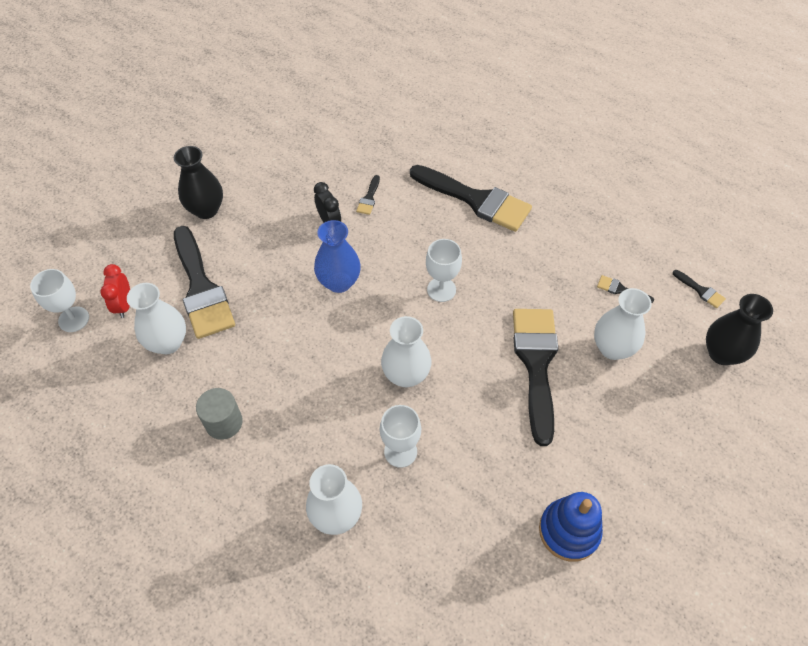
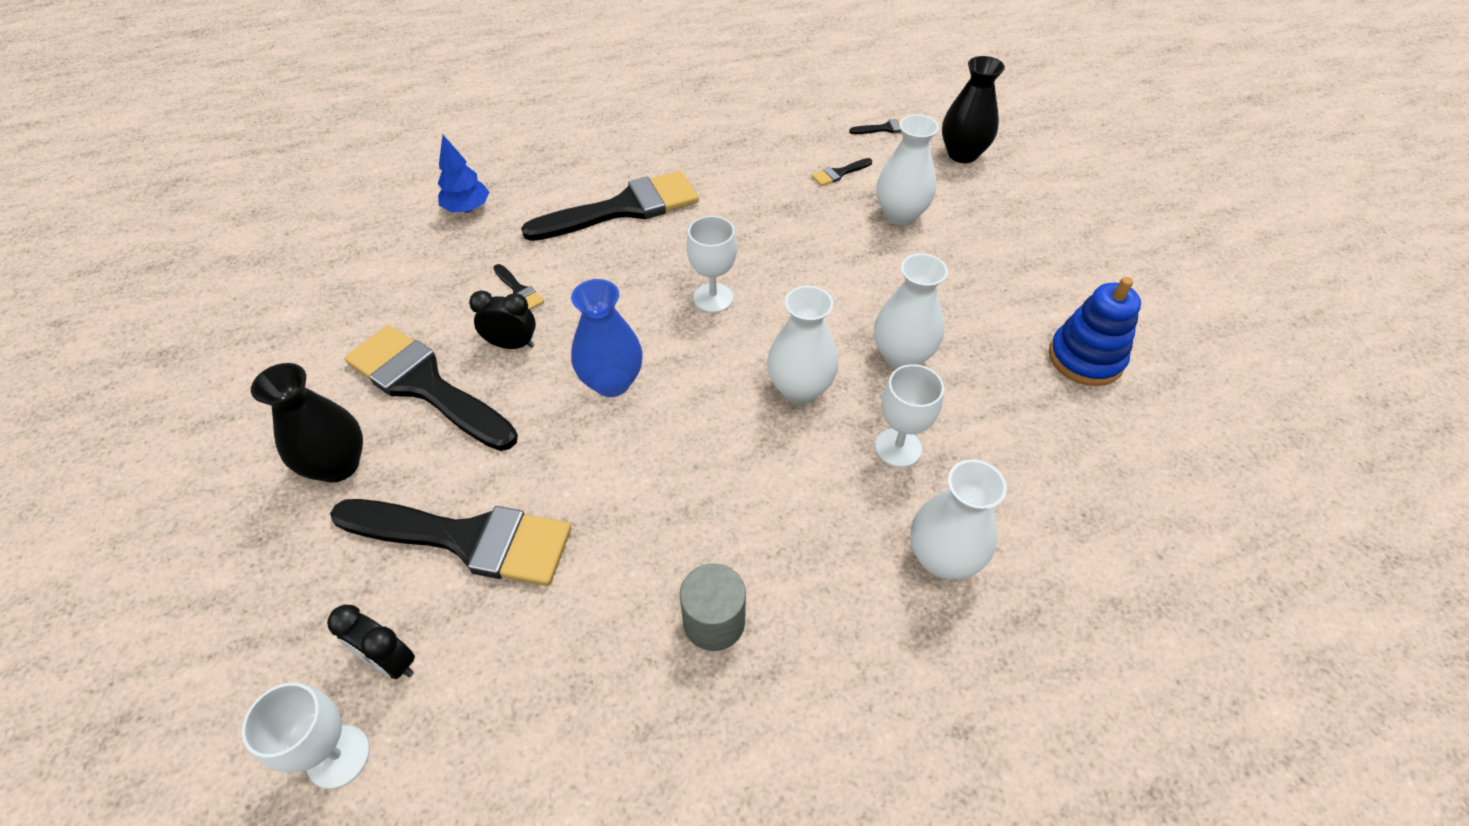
camera: 55 degrees left, 5 degrees down
(124, 305) = (390, 661): red clock -> black clock
(168, 343) = (518, 630): white vase -> white vase (901, 356)
(409, 132) = (467, 209): none -> blue tree
(536, 364) = (874, 276): black brush -> black brush (425, 385)

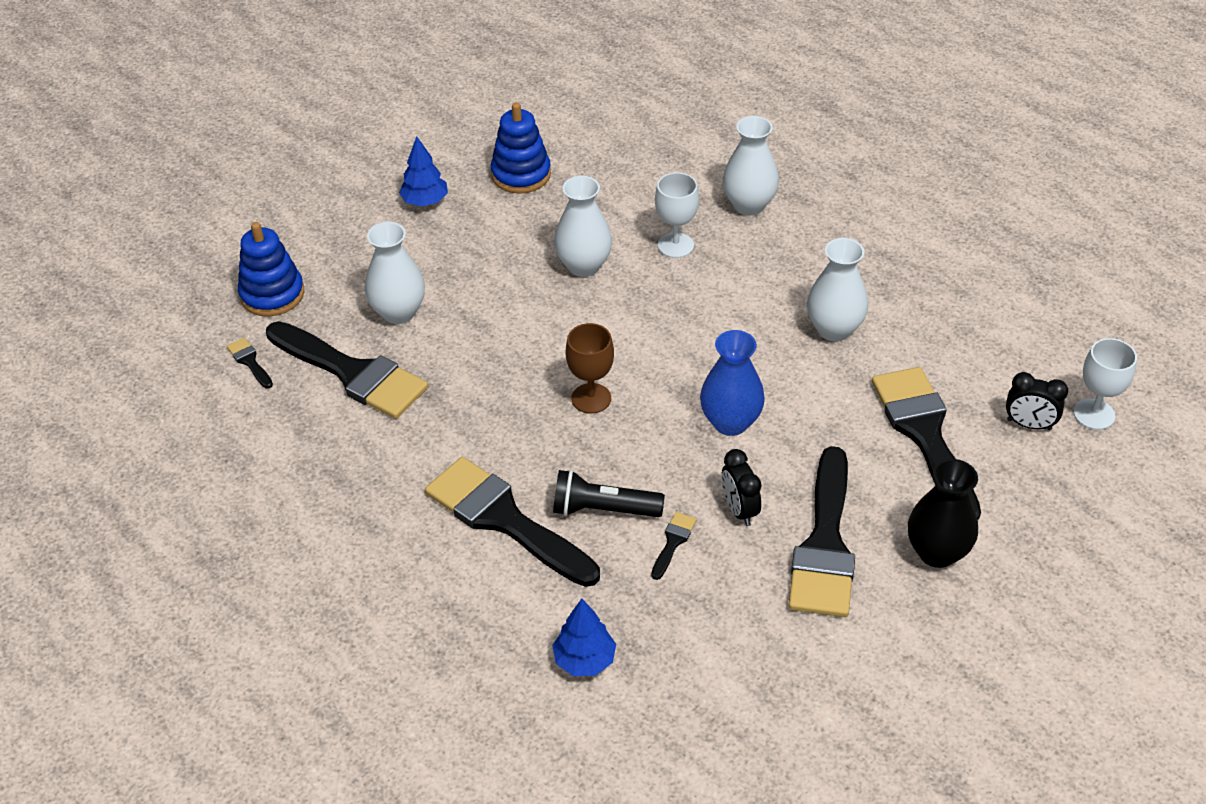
camera: 115 degrees left, 5 degrees down
(390, 661) = (1029, 424): black clock -> black clock turned 105 degrees clockwise
(586, 262) = (603, 510): none -> black flashlight
(713, 298) = (591, 398): white goblet -> brown goblet
(714, 621) = (874, 288): grey cylinder -> none
(800, 388) = (657, 311): white vase -> white vase (834, 329)
(839, 173) = (352, 373): black brush -> black brush, size x2.50
(962, 154) = (272, 294): black vase -> blue stacking toy
(1061, 272) = (425, 201): none -> blue tree

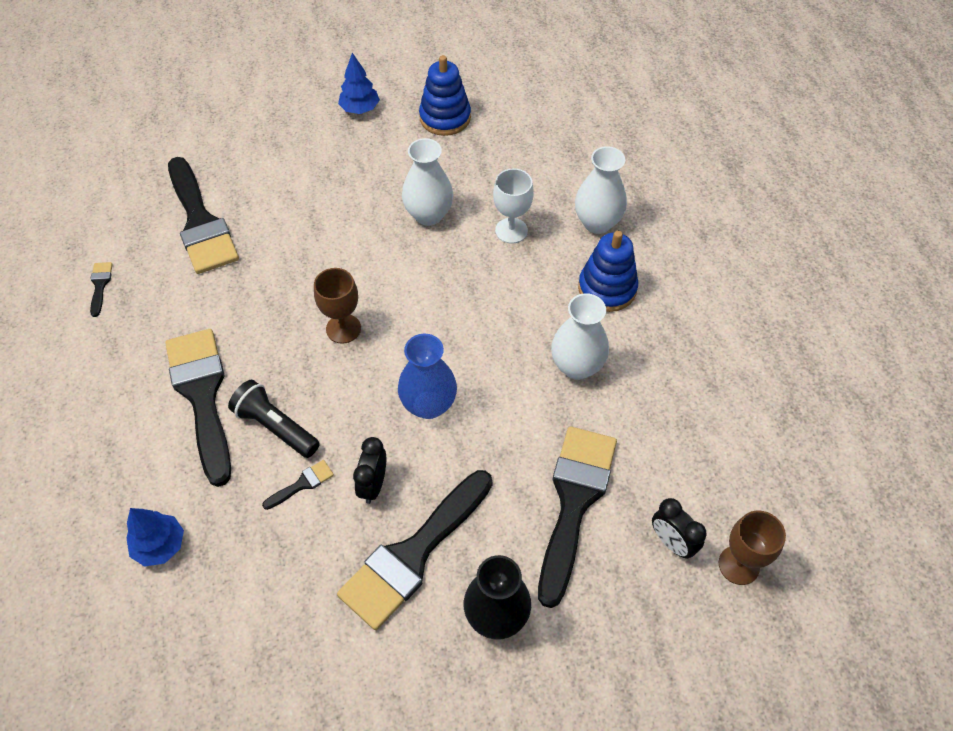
camera: 30 degrees right, 10 degrees up
(250, 361) = (144, 179): black brush -> black brush (100, 285)
(272, 294) = (200, 135): blue stacking toy -> blue stacking toy (607, 288)
(398, 312) = (269, 189): white vase -> none
(1094, 414) = (739, 565): white goblet -> brown goblet

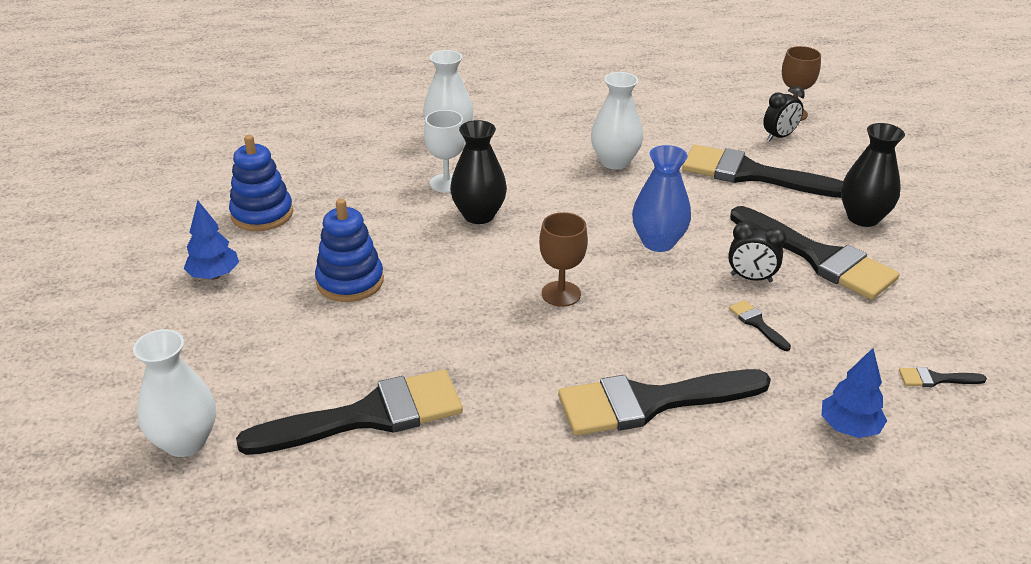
camera: 85 degrees left, 20 degrees down
(100, 285) = (462, 517): black brush -> black brush (935, 379)
(275, 427) = (690, 343): black flashlight -> none
(428, 215) = (410, 232): white vase -> white vase (185, 442)
(460, 260) = (479, 215): none -> black vase
(607, 288) = (529, 140): blue stacking toy -> blue stacking toy (350, 281)

